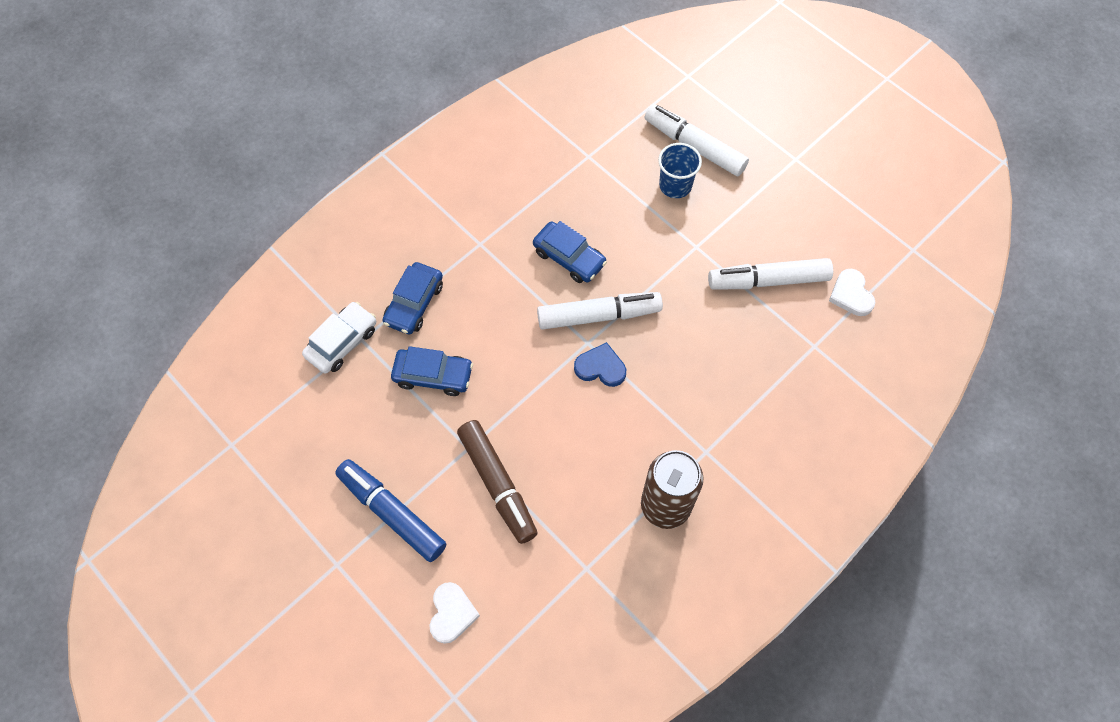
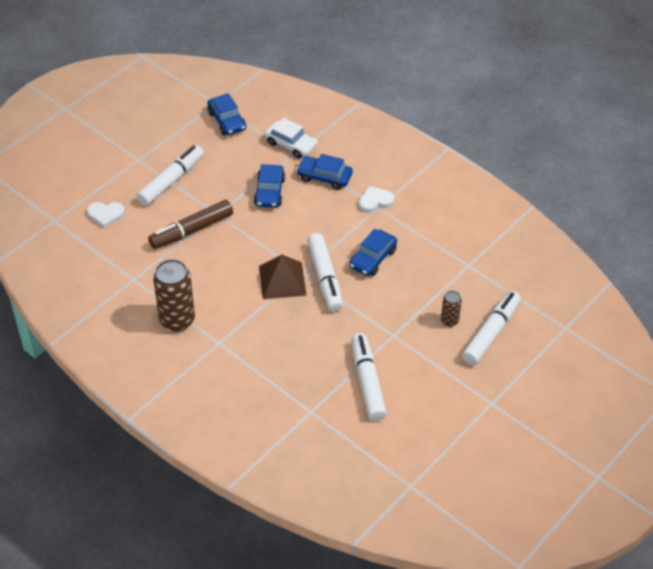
camera: 85 degrees right, 15 degrees down
(274, 429) = (227, 121): none -> blue car
(392, 513) = (171, 181): blue marker -> white marker
(600, 367) = (282, 280): blue heart -> brown pyramid
(675, 185) = (449, 321): blue cup -> brown can
(851, 294) = (360, 438): white heart -> white heart (375, 201)

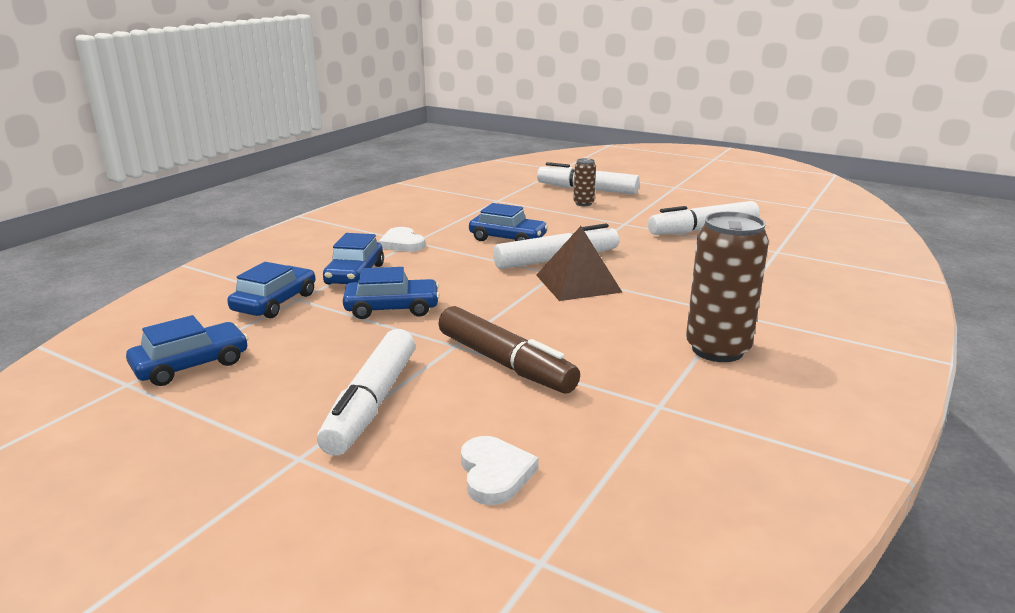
camera: 100 degrees left, 25 degrees down
(171, 181) = (372, 403): white marker -> white marker turned 105 degrees counterclockwise
(291, 144) = (275, 302): white car -> blue car

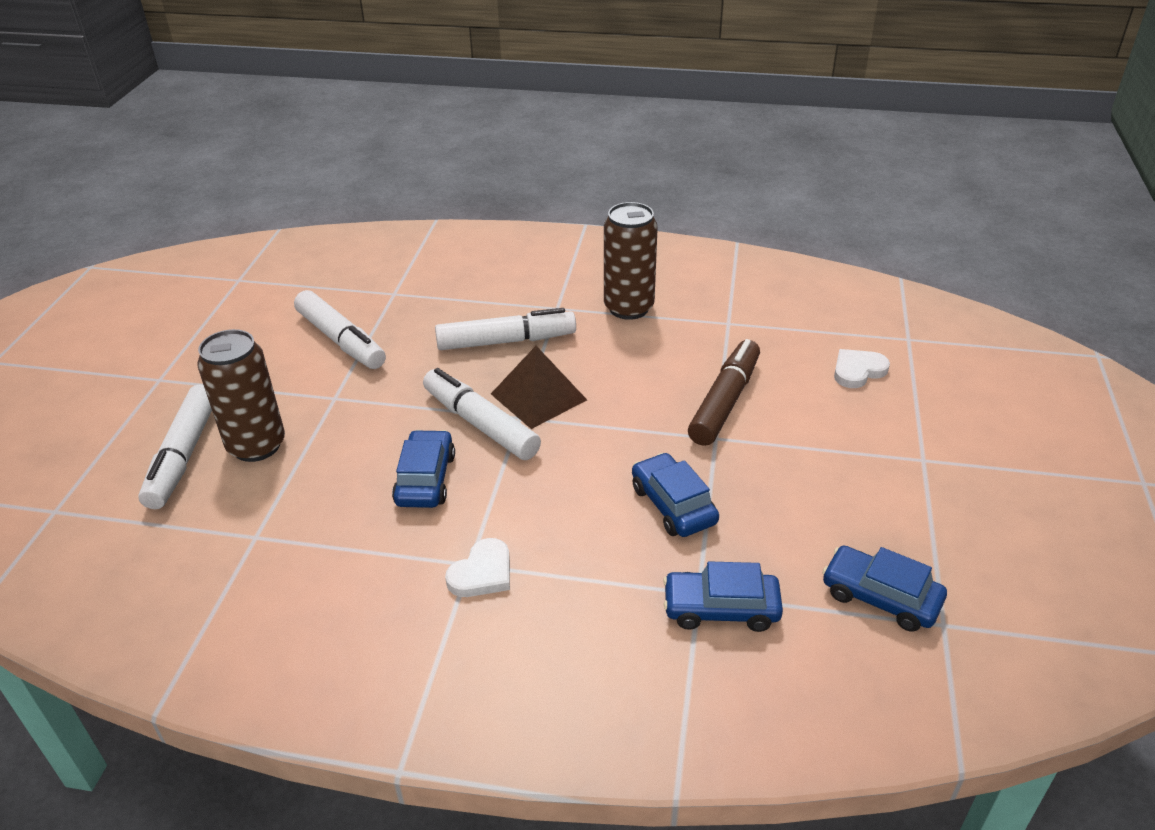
camera: 110 degrees left, 15 degrees up
(355, 274) = (606, 574): blue car -> none
(372, 403) = (835, 451): white marker -> white marker (506, 341)
(583, 203) = (256, 446): brown can -> brown can, size x1.96

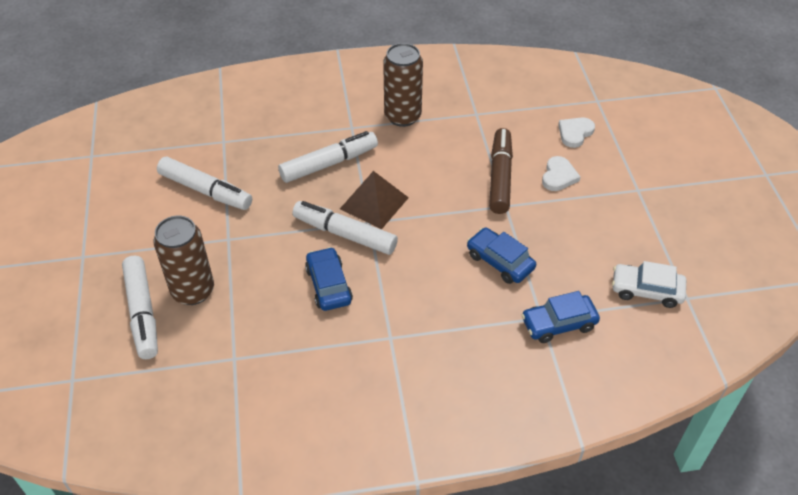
camera: 20 degrees left, 10 degrees up
(482, 573) = (401, 341): white heart -> white heart (558, 176)
(880, 597) = (646, 290): blue car -> white car

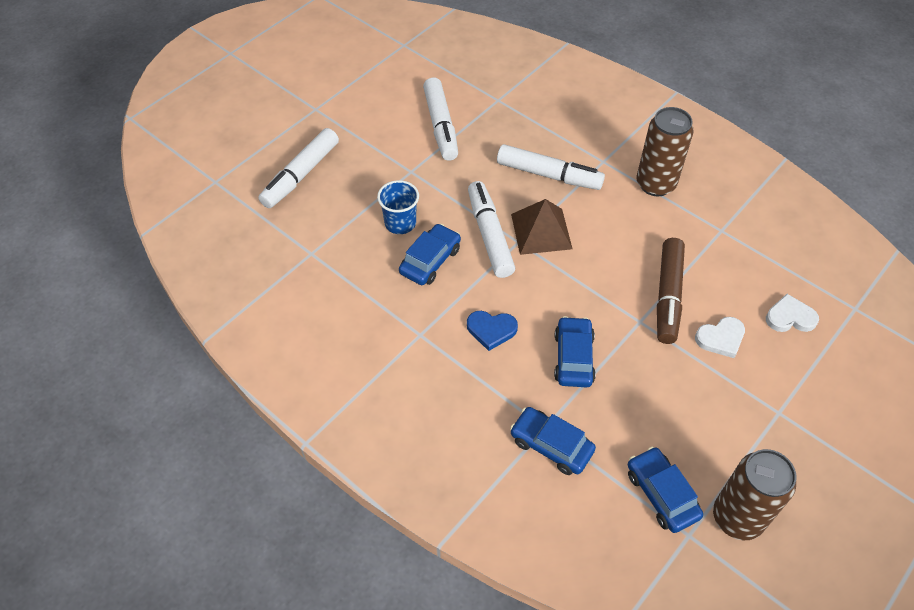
camera: 50 degrees right, 5 degrees up
(193, 291) = (345, 187): brown can -> brown can (737, 517)
(271, 279) = (400, 223): none -> blue cup
(430, 291) = (491, 330): none -> blue heart
(500, 177) = (668, 296): brown marker -> brown marker turned 135 degrees clockwise
(646, 290) = (661, 494): white car -> blue car

